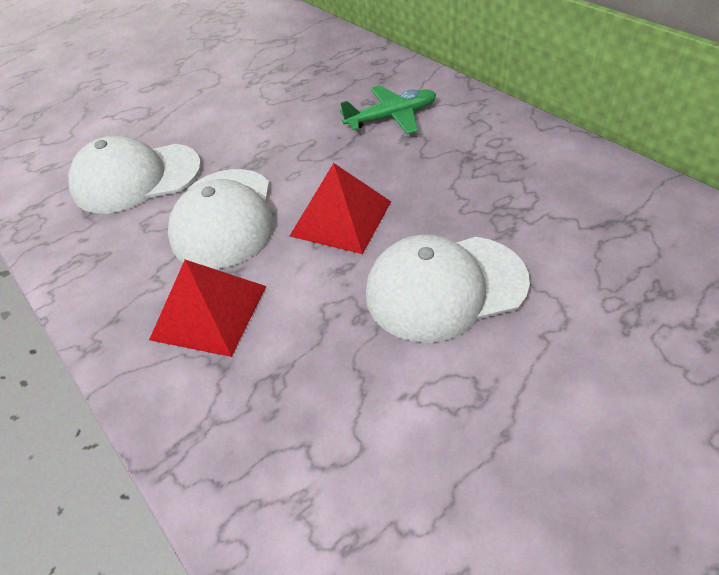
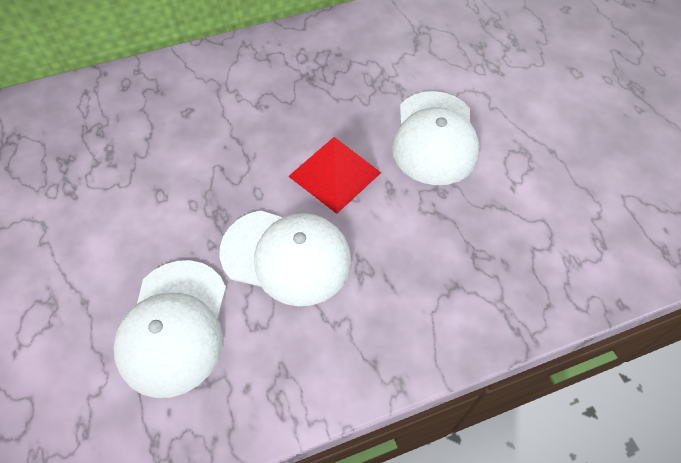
camera: 75 degrees left, 10 degrees up
(209, 312) = (396, 286): red pyramid -> none
(391, 117) = (224, 104): green plane -> none

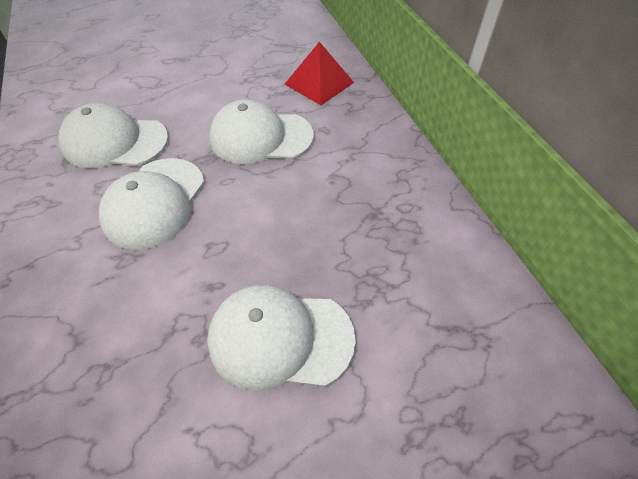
camera: 90 degrees right, 5 degrees down
(190, 167) = (261, 137): none -> white cap
(334, 174) = (239, 237): red pyramid -> red pyramid (319, 83)

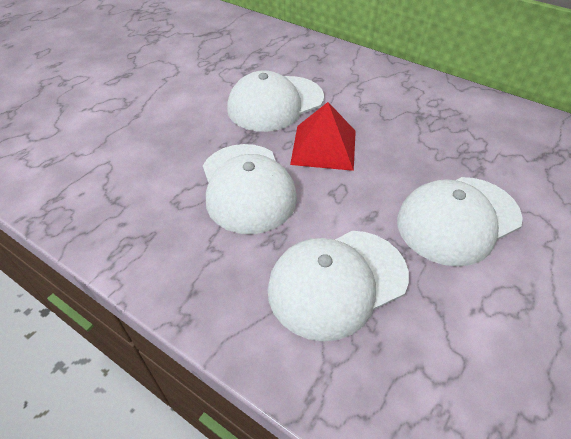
camera: 35 degrees left, 5 degrees down
(115, 142) = (146, 162): white cap -> white cap (337, 282)
(319, 83) = (273, 49): red pyramid -> red pyramid (324, 147)

